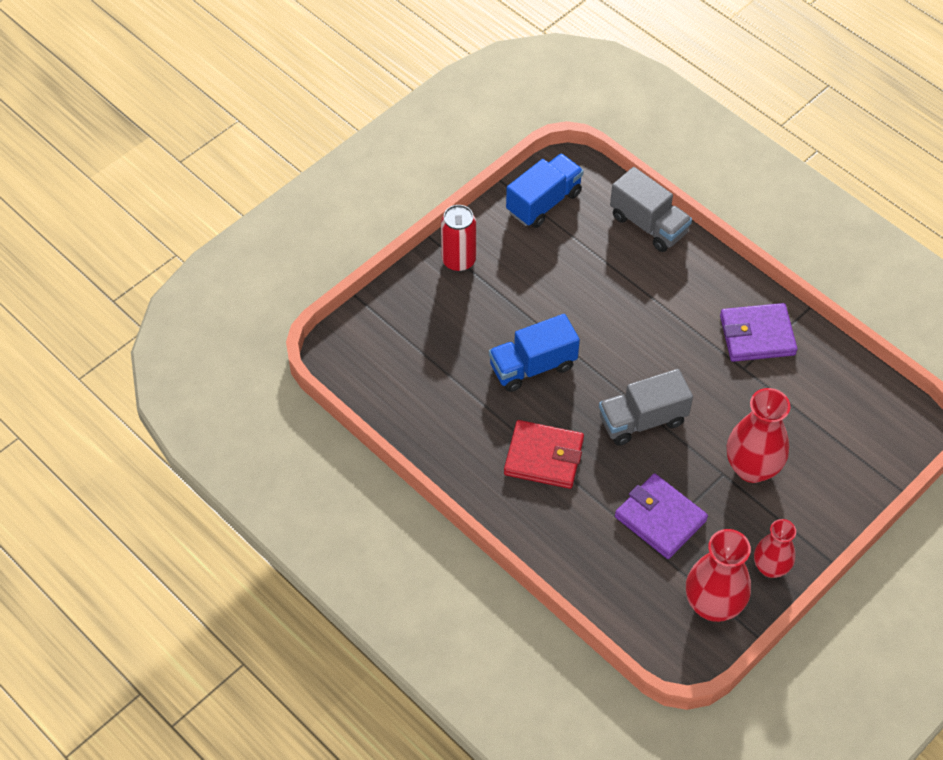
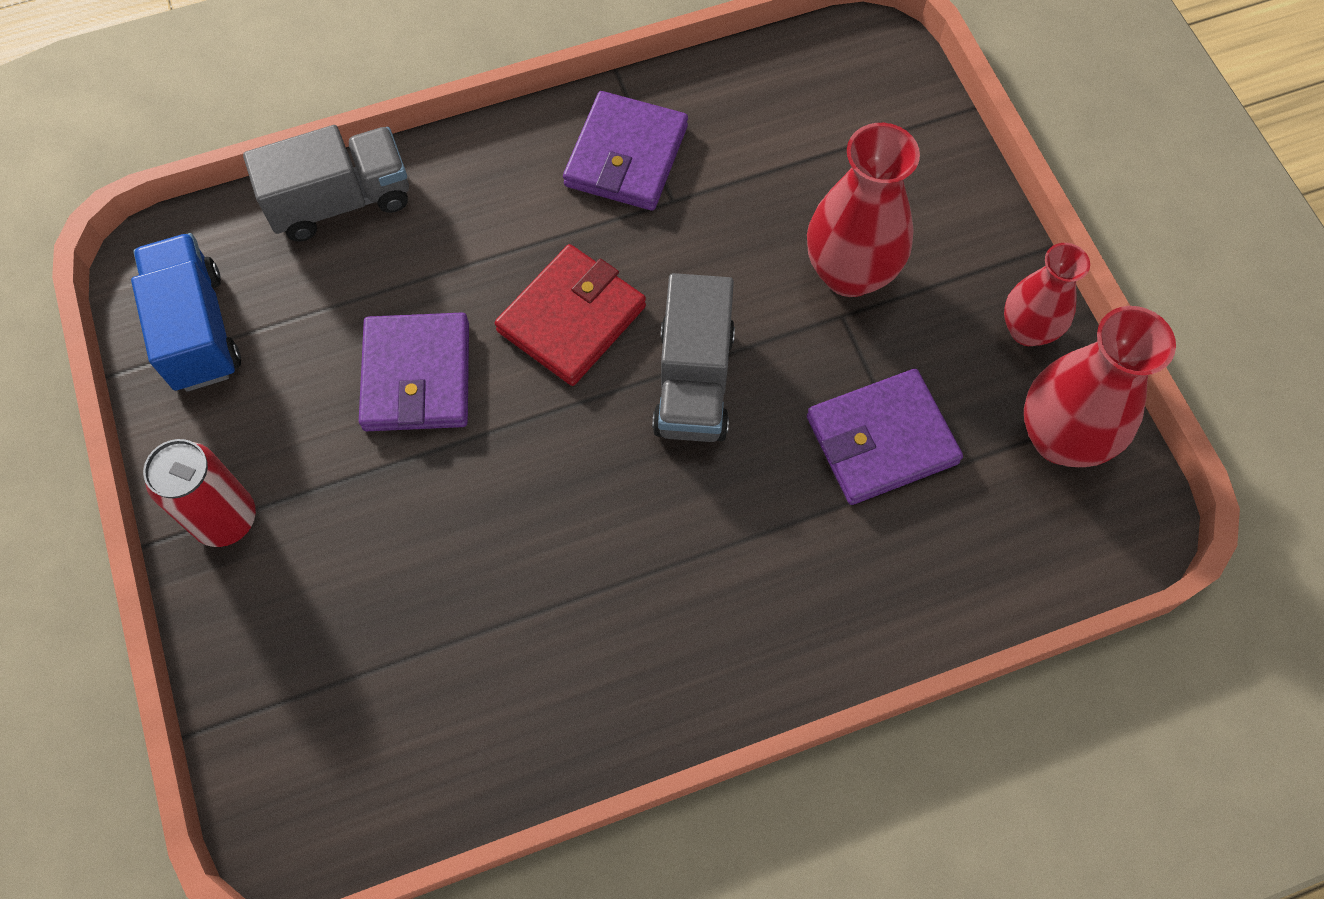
camera: 65 degrees left, 10 degrees up
(532, 366) = (507, 498): blue truck -> none
(544, 457) = (689, 562): red wallet -> red wallet (572, 319)
(573, 301) = (417, 376): none -> purple wallet

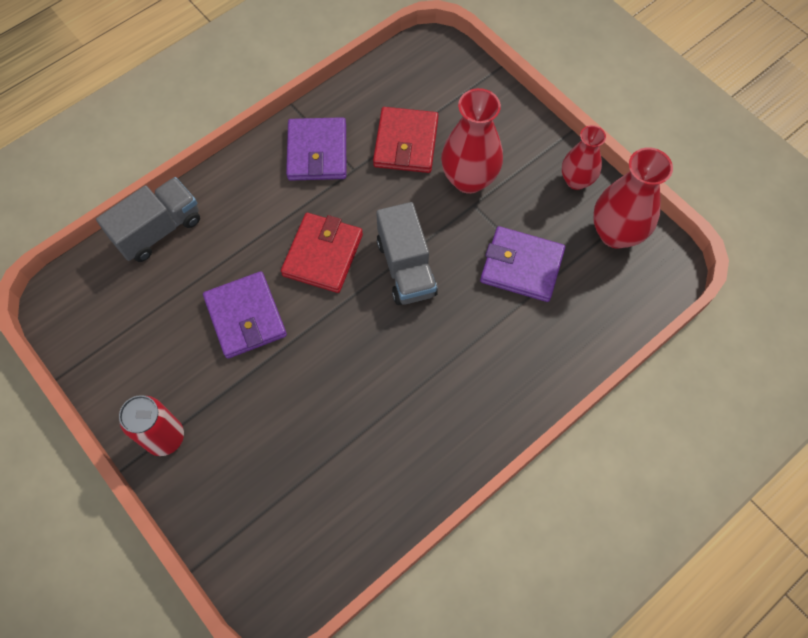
camera: 20 degrees left, 0 degrees up
(197, 330) = (101, 333): blue truck -> none
(771, 184) = (406, 143): none -> red wallet
(881, 440) = (521, 266): purple wallet -> purple wallet turned 60 degrees clockwise

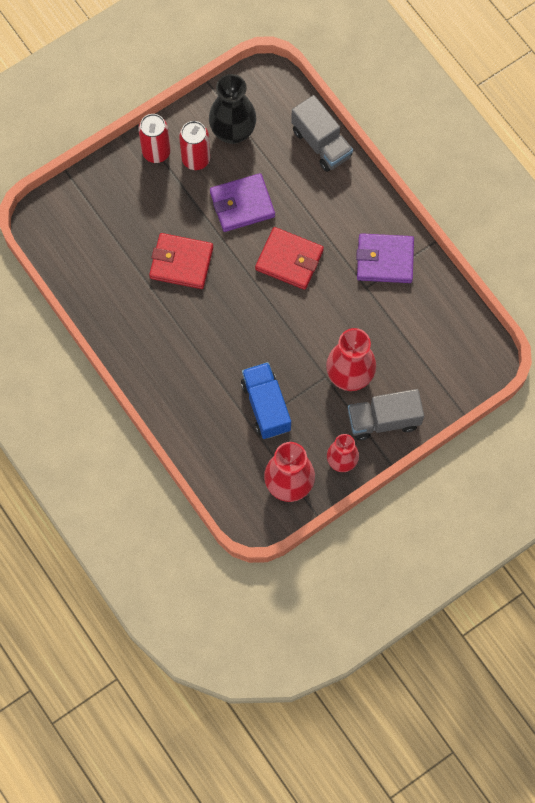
camera: 95 degrees right, 5 degrees up
(137, 338) = (233, 132): none -> black vase
(177, 382) = (196, 159): none -> red can
(406, 143) = (389, 329): red wallet -> red wallet (181, 262)
(406, 268) = (272, 320): grey truck -> grey truck (383, 420)
(521, 266) = (266, 406): purple wallet -> blue truck

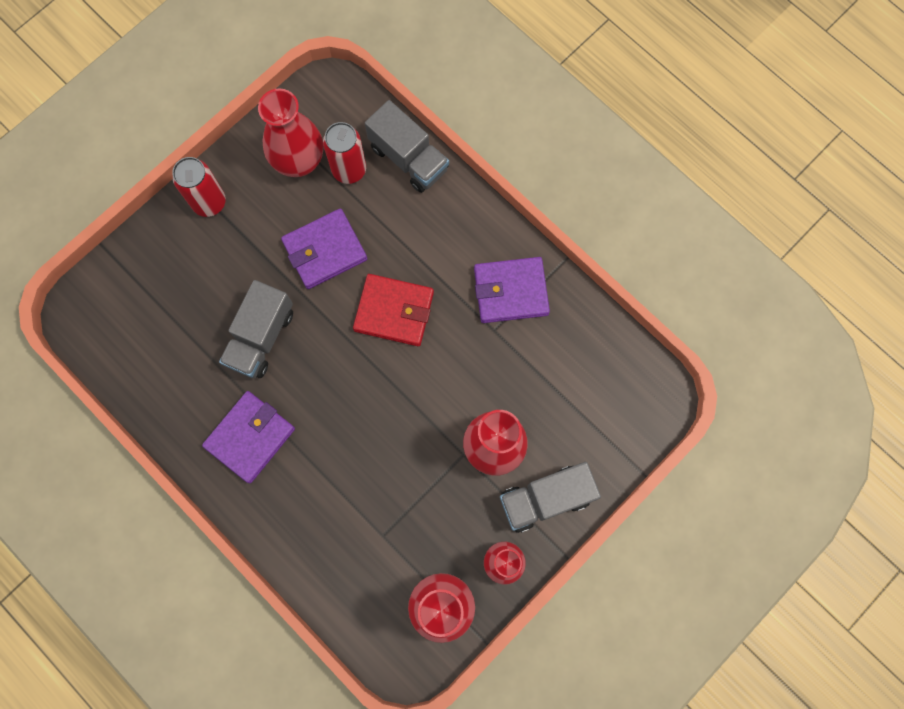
camera: 10 degrees left, 5 degrees up
(161, 336) = (250, 437): none -> purple wallet
(181, 262) = (261, 337): red wallet -> grey truck
(196, 159) = (259, 203): red can -> red can (349, 170)
(233, 132) = (299, 161): black vase -> red vase
(266, 406) = (396, 506): blue truck -> none

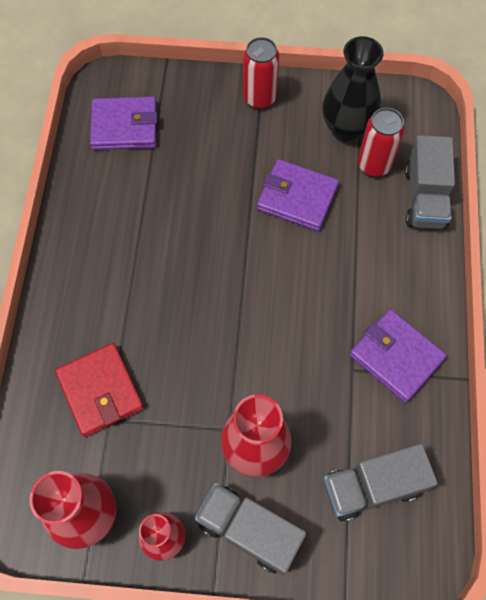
camera: 50 degrees right, 10 degrees down
(250, 437) = (109, 260): purple wallet -> purple wallet (124, 126)
(261, 337) = (191, 208): grey truck -> grey truck (372, 487)
(299, 161) = (346, 129): red vase -> black vase
(394, 311) = (296, 282): red wallet -> red wallet (100, 391)

